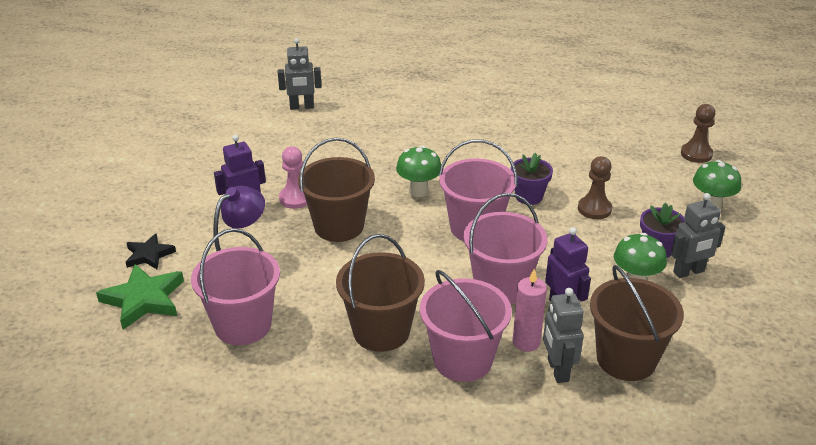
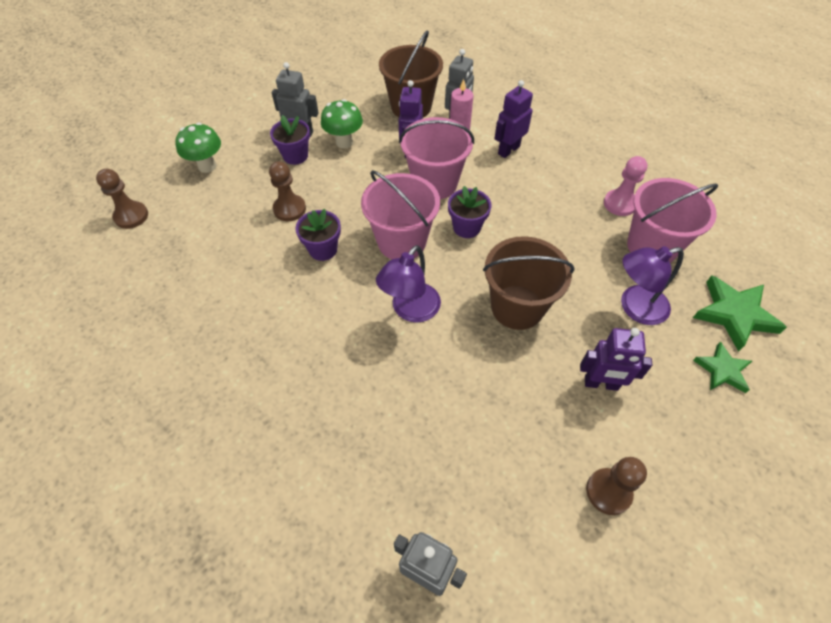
camera: 145 degrees left, 20 degrees up
(149, 255) = (722, 370): black star -> green star
(215, 166) = (608, 492): none -> brown pawn
(295, 198) = (538, 370): pink pawn -> pink pawn (619, 204)
(381, 331) = (548, 192): brown bucket -> none
(418, 191) = (410, 310): green mushroom -> purple lamp
(432, 262) = (466, 227): none -> purple flower pot
(463, 360) = (508, 150): pink bucket -> purple robot

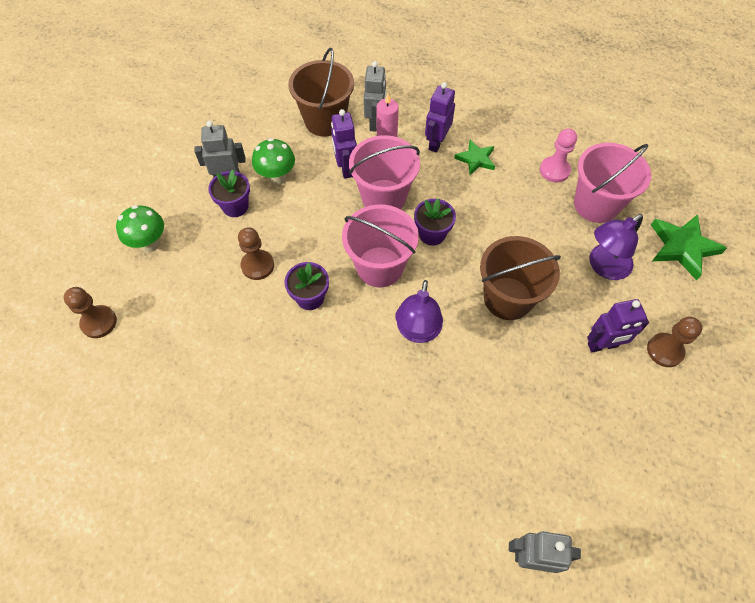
camera: 20 degrees left, 5 degrees up
(608, 492) = (643, 436): brown pawn -> brown pawn (664, 350)
(722, 370) = (690, 301): green star -> green star (476, 159)

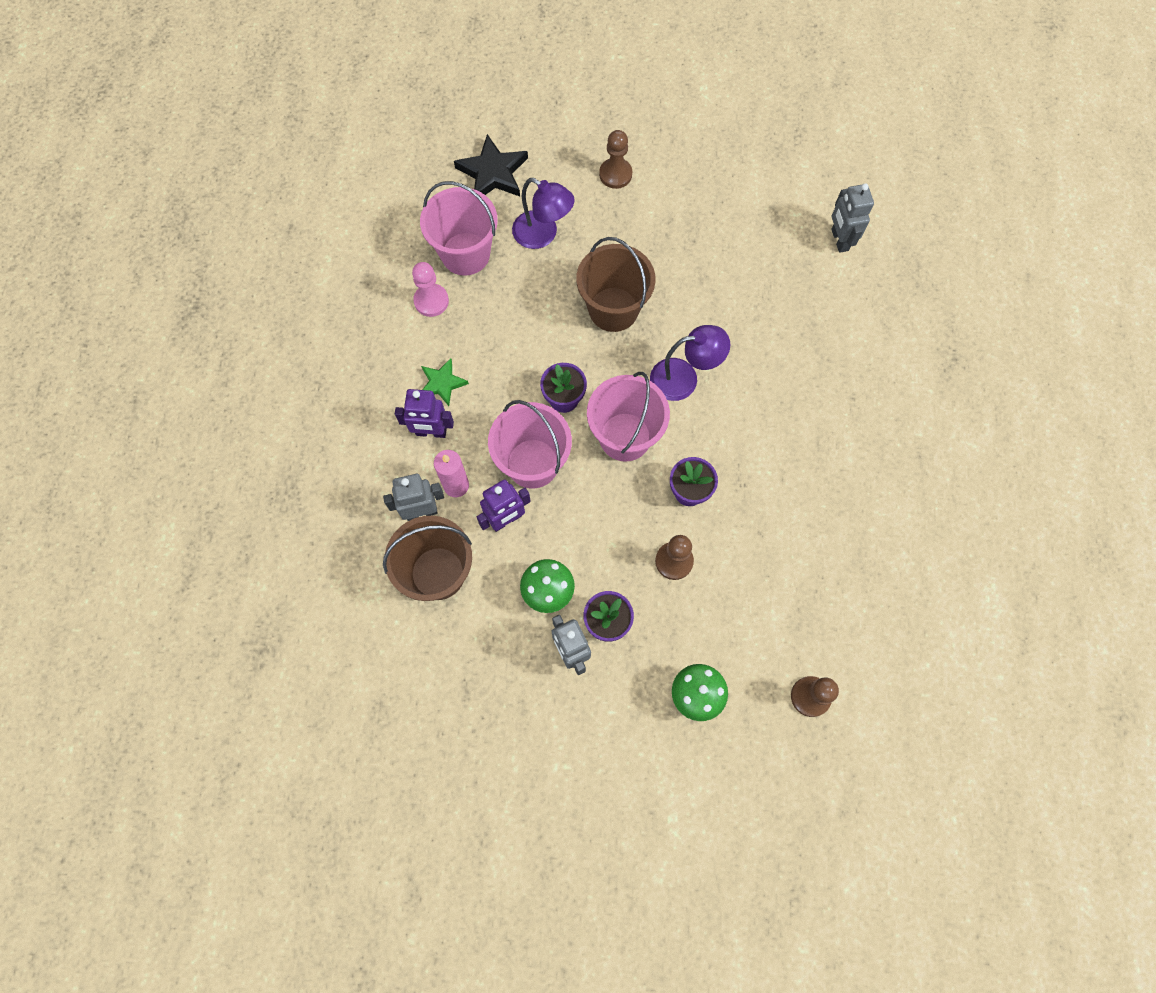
camera: 110 degrees left, 10 degrees up
(602, 345) = (631, 222): purple robot -> none
(682, 247) = (493, 173): green star -> black star

